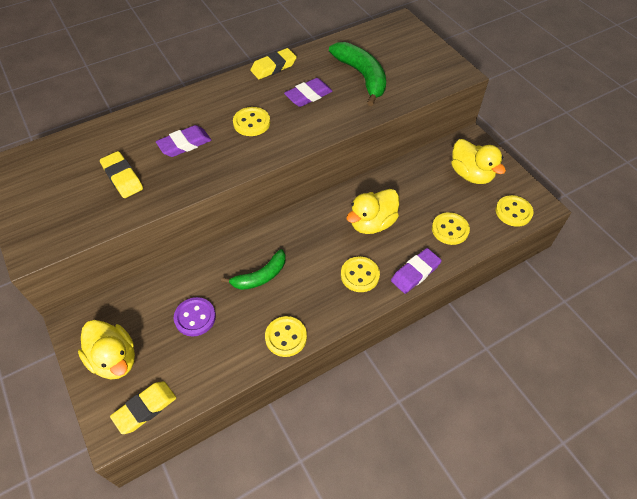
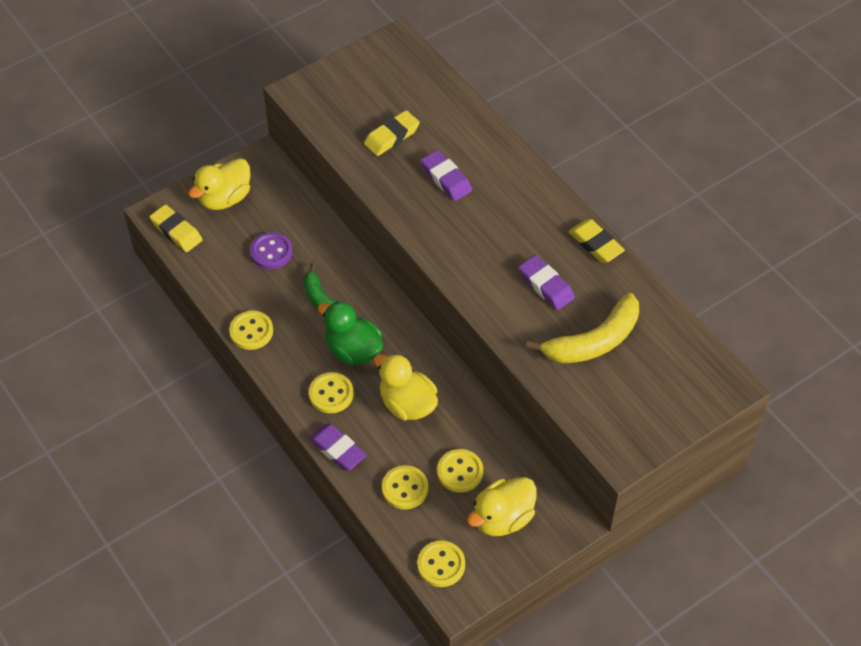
camera: 85 degrees right, 0 degrees up
(251, 123) = (488, 234): yellow button -> yellow button (460, 472)
(316, 257) = (353, 350): none -> green duck
(362, 76) = (594, 341): green banana -> yellow banana

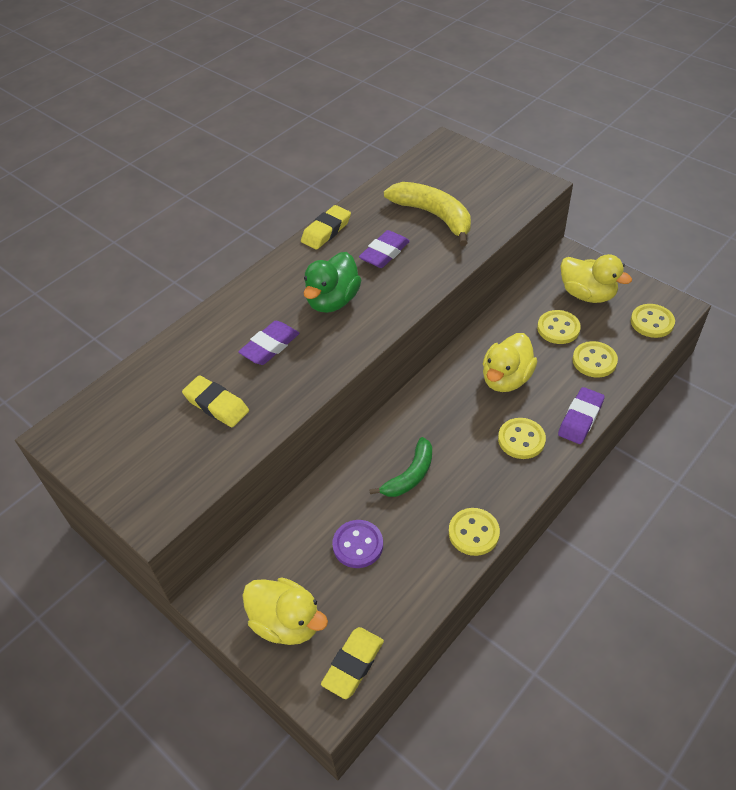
camera: 100 degrees left, 5 degrees down
(353, 350) = (462, 435): green duck -> green duck (333, 301)

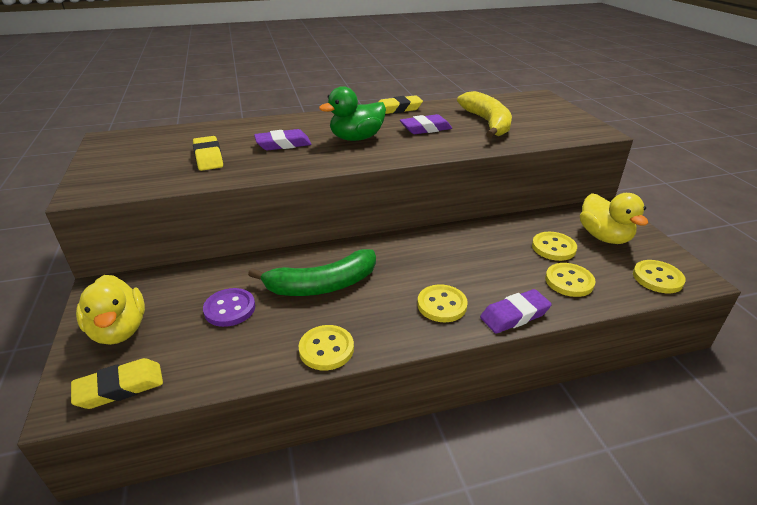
camera: 30 degrees right, 15 degrees down
(410, 475) = (322, 285): green banana -> green banana, size x1.53
(506, 379) = (471, 260): yellow duck -> none

